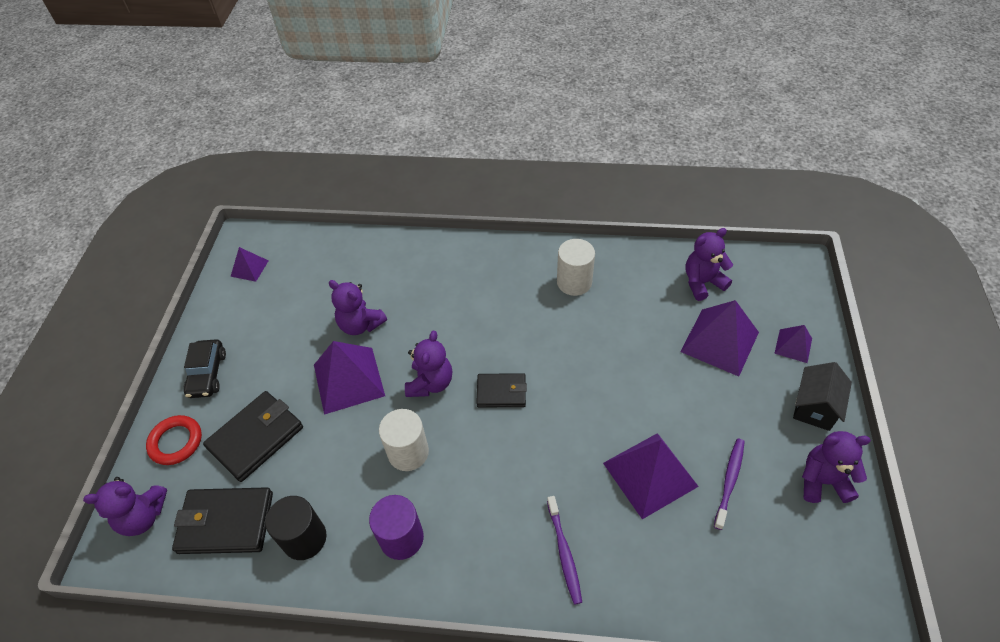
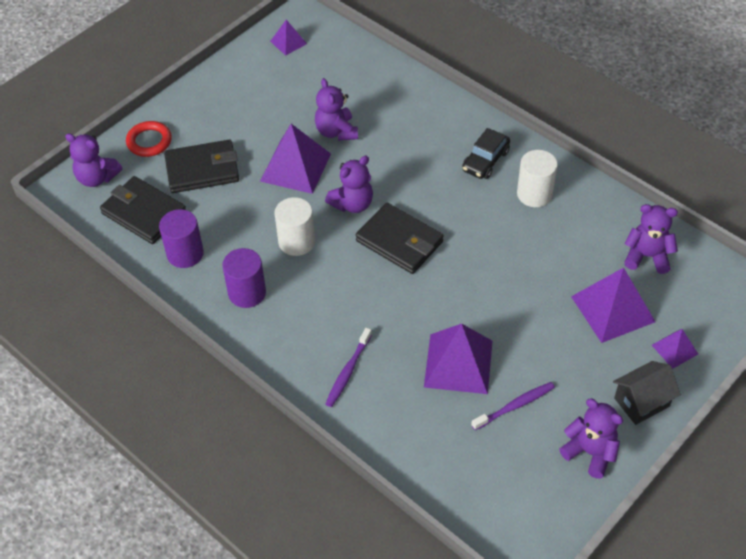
camera: 35 degrees right, 0 degrees up
(207, 374) = (202, 106): black car -> black car (485, 161)
(304, 538) = (185, 253): black cylinder -> purple cylinder
(501, 392) = (399, 241): black wallet -> black wallet, size x1.59

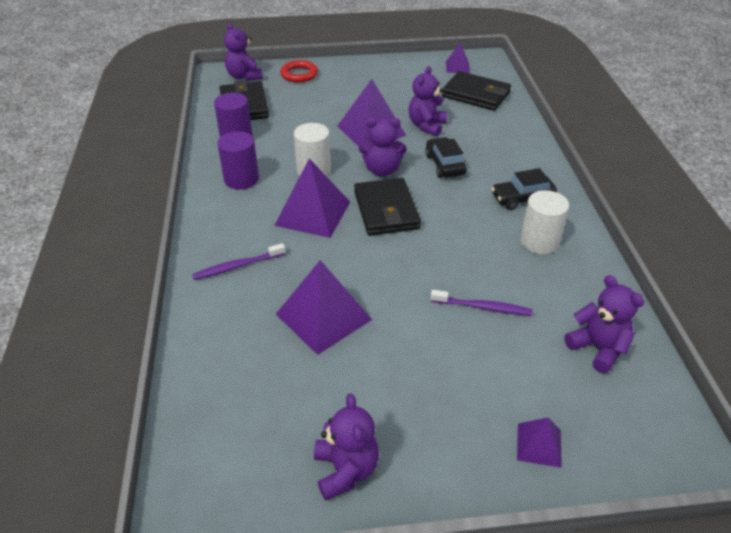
camera: 40 degrees right, 10 degrees down
(202, 170) = (310, 102): black wallet -> black wallet (476, 94)
(395, 165) = (444, 165): none -> black car
(515, 406) = (328, 380): purple toothbrush -> purple toothbrush (483, 307)
(612, 309) = (512, 368): purple pyramid -> purple pyramid (312, 213)
(641, 402) = (449, 466): black house -> none

